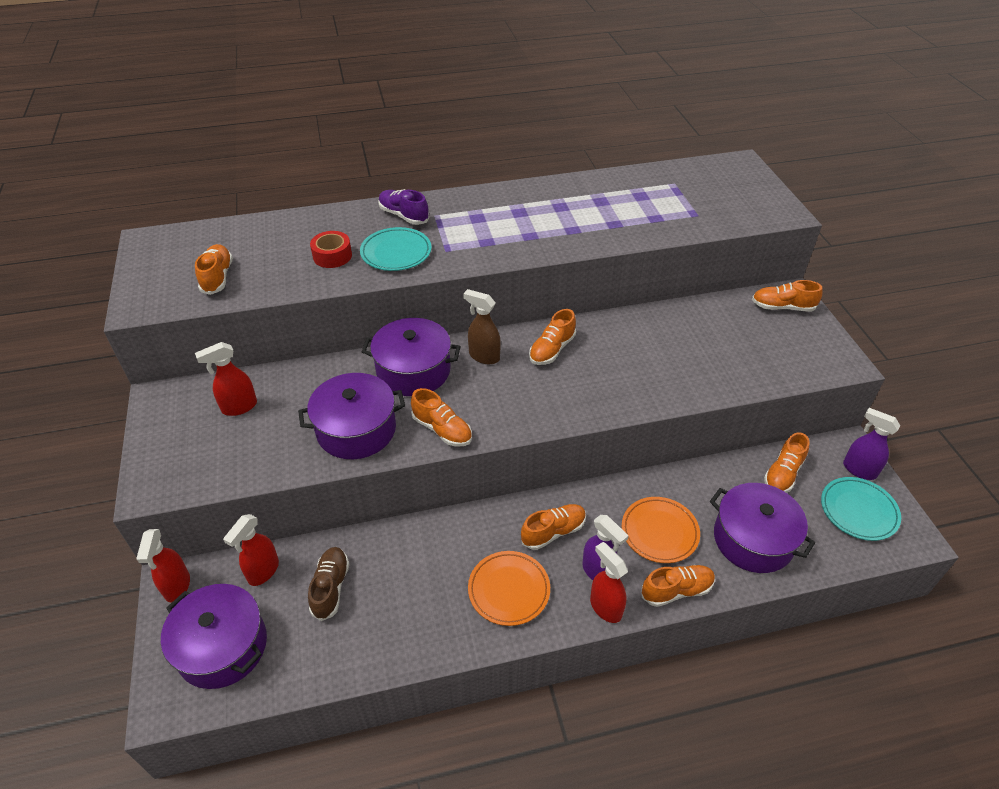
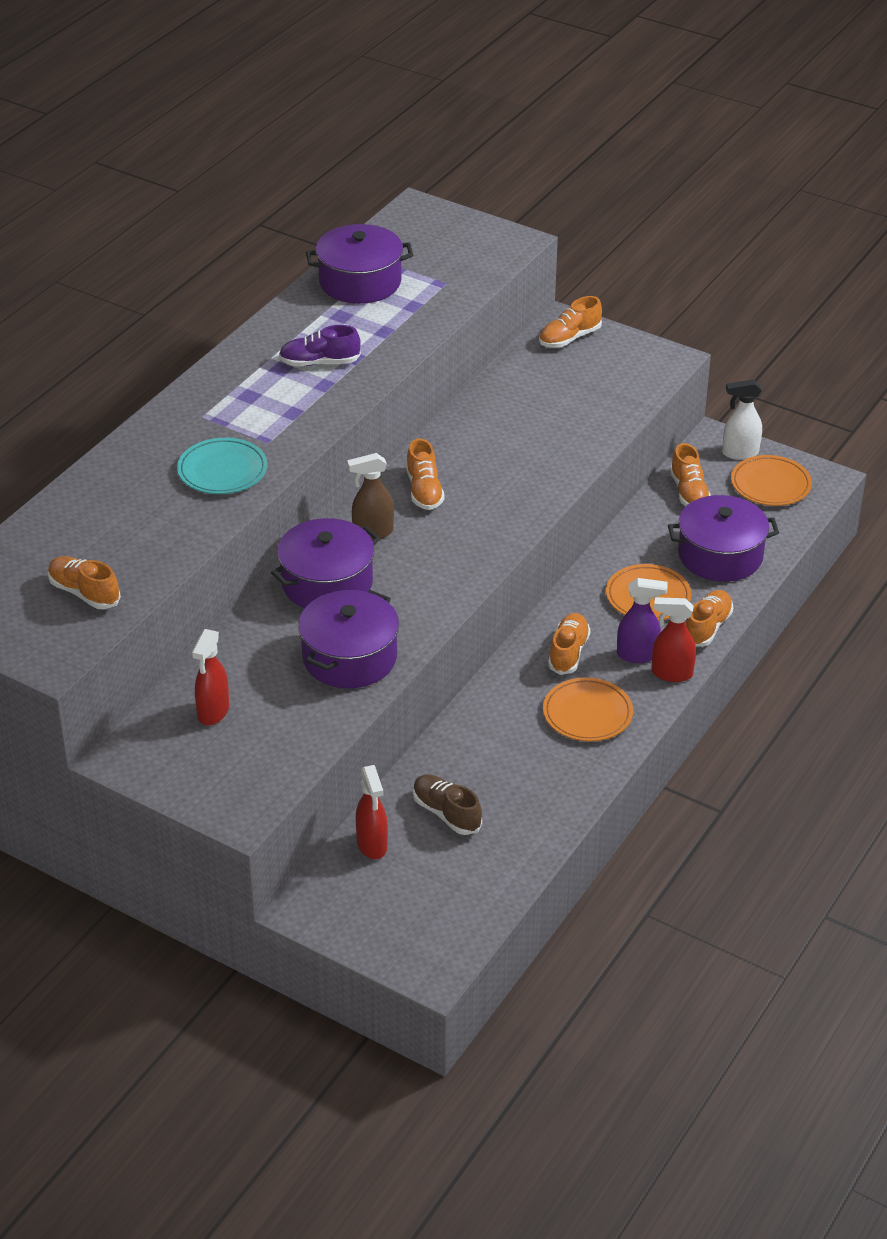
camera: 45 degrees left, 5 degrees down
(177, 586) = (313, 908): red spray bottle -> none
(222, 647) = (419, 909): purple pot -> purple pot (360, 282)
(332, 256) = (165, 509): red tape -> none
(404, 216) = (172, 434): purple shoe -> purple shoe (319, 362)
(442, 429) = (423, 610): orange shoe -> none
(858, 511) = (770, 484): turquoise plate -> orange plate
(859, 470) = (739, 453): purple spray bottle -> white spray bottle

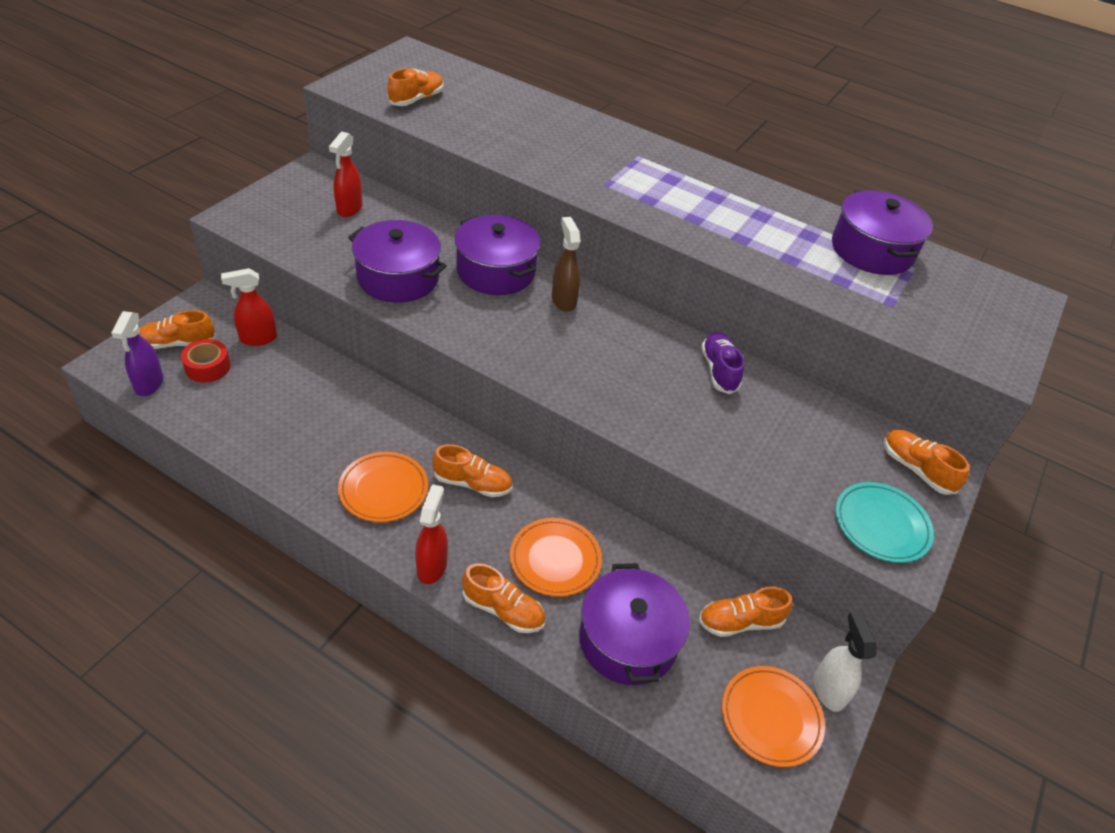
camera: 85 degrees right, 5 degrees up
(213, 712) = (349, 209): red spray bottle -> red spray bottle turned 90 degrees counterclockwise
(222, 470) = (564, 161): turquoise plate -> turquoise plate (881, 525)
(319, 362) = (729, 218): purple shoe -> purple shoe (719, 370)
(424, 491) = (626, 336): orange shoe -> orange shoe (178, 343)
(428, 880) = (208, 367): none -> red tape
(446, 813) = (279, 383): brown shoe -> none
(637, 655) = (463, 540): purple spray bottle -> purple spray bottle (149, 384)

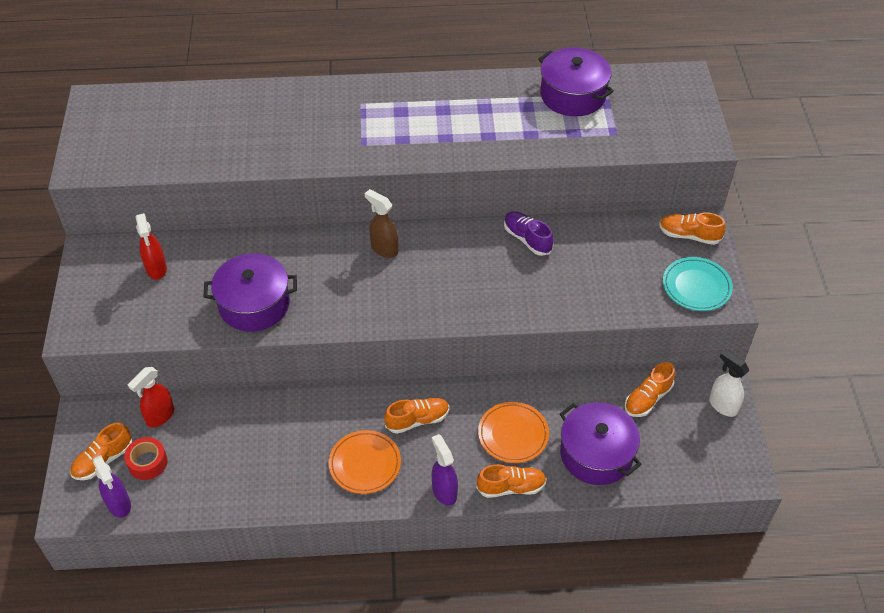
camera: 30 degrees left, 5 degrees up
(416, 99) = (150, 147): orange shoe -> none
(432, 566) = (444, 491): red spray bottle -> purple spray bottle
(496, 271) = (316, 254): purple pot -> none
(771, 717) = (705, 443): orange plate -> none

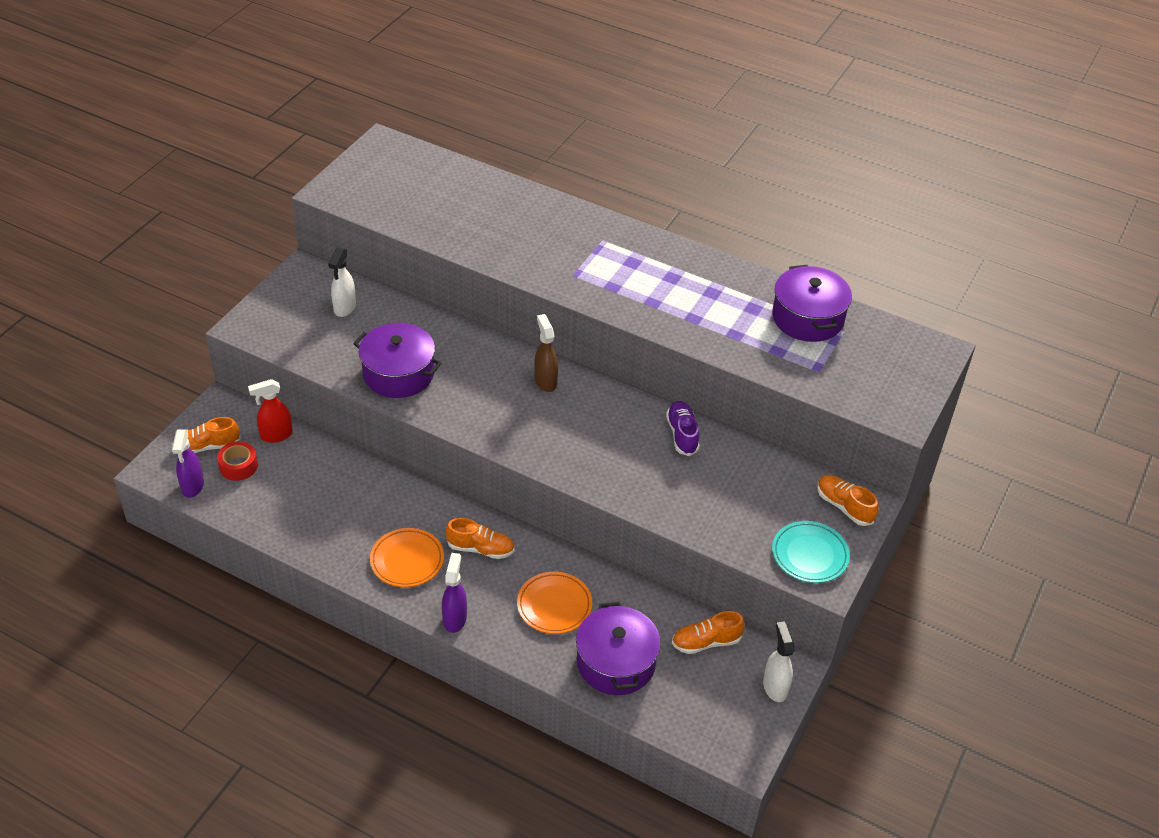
camera: 30 degrees right, 5 degrees down
(156, 269) = (344, 308): red spray bottle -> white spray bottle
(511, 487) = (515, 647): orange shoe -> none

